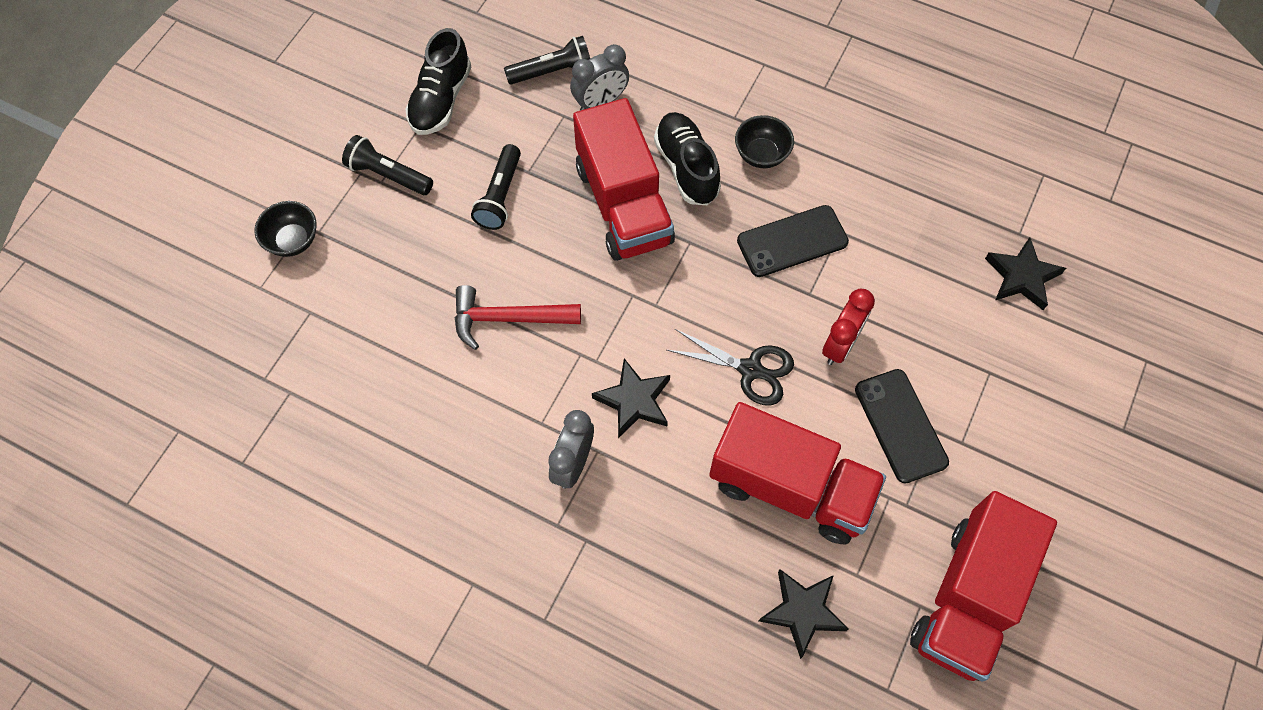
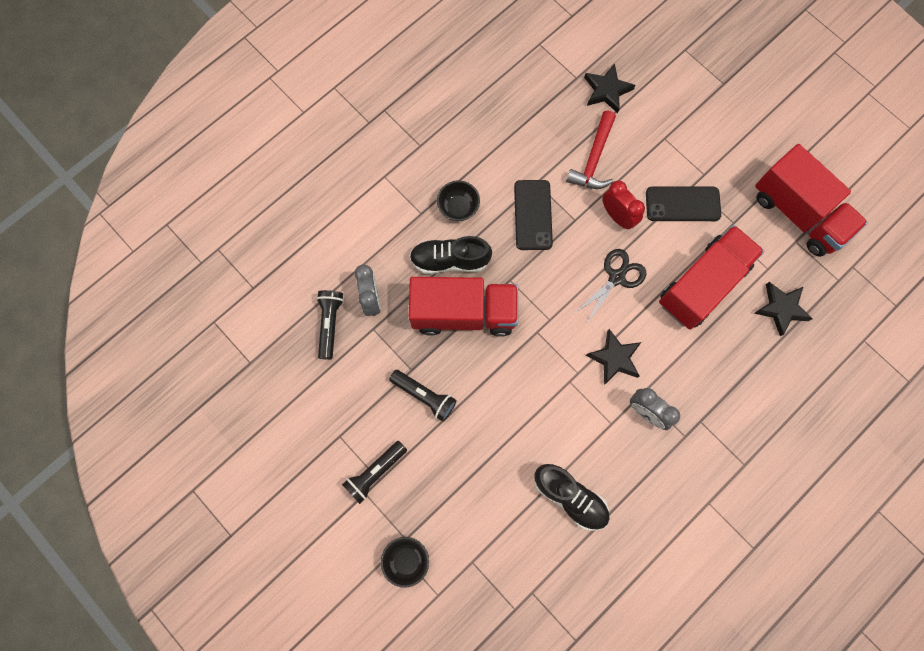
camera: 70 degrees left, 10 degrees up
(441, 100) = (322, 414): black shoe -> black shoe (570, 497)
(508, 319) = (526, 421): red hammer -> red hammer (594, 159)

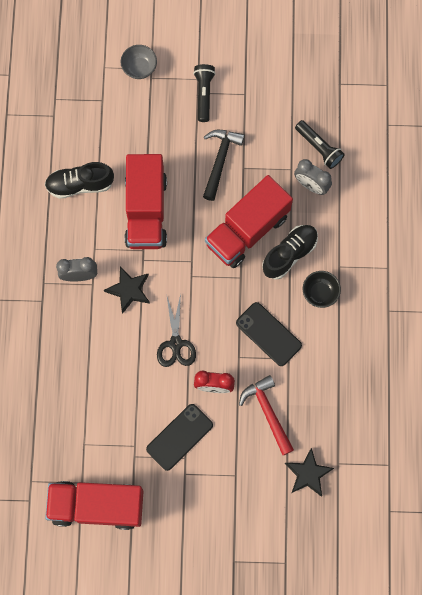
camera: 135 degrees right, 0 degrees up
(406, 560) = (139, 68): black bowl -> grey bowl
(424, 396) = (220, 160): black flashlight -> black hammer
(702, 285) = (117, 391): red truck -> red truck (146, 211)
(781, 308) = (52, 424): black star -> none

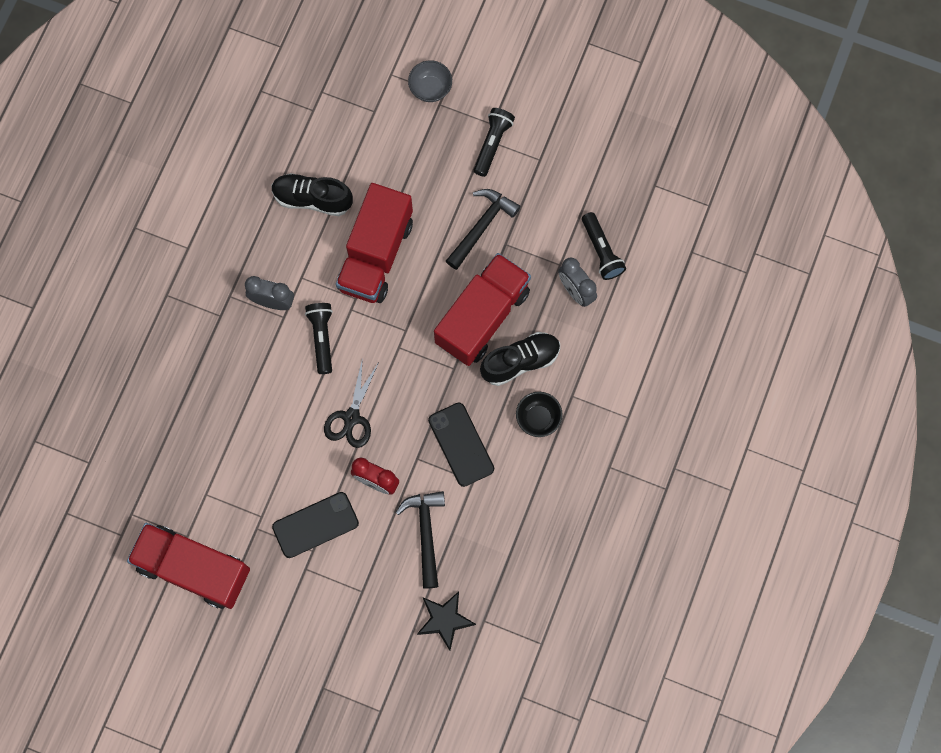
camera: 20 degrees right, 0 degrees up
(129, 290) = (322, 338): black star -> black flashlight
(247, 230) = (482, 317): red truck -> red truck turned 150 degrees clockwise
(268, 412) = (425, 533): red hammer -> black hammer

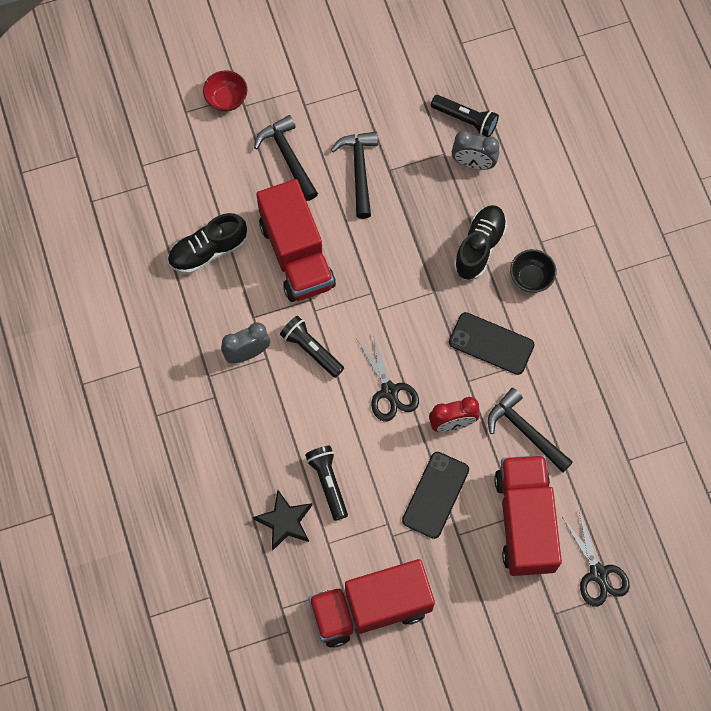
camera: 40 degrees left, 5 degrees down
(382, 686) = (598, 573): none -> black scissors
(430, 88) = (226, 99): grey bowl -> red bowl
(437, 172) = (288, 157): none -> black hammer
(445, 620) = (599, 484): black star -> black star (285, 521)
(482, 317) = (421, 237): red truck -> red truck (525, 521)
(492, 144) = (312, 104): black flashlight -> black flashlight (328, 483)

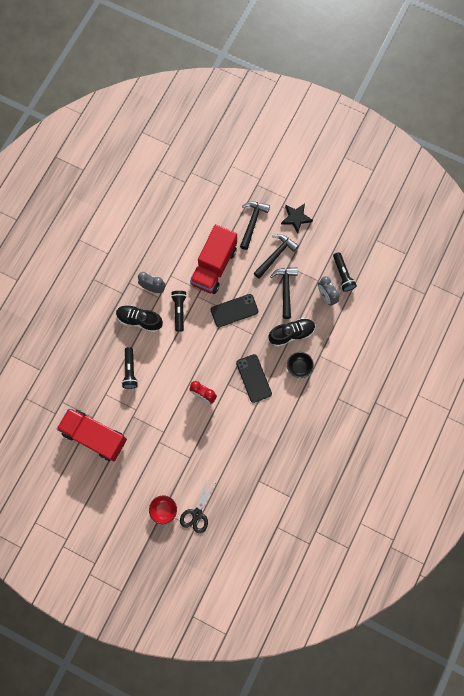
camera: 45 degrees right, 5 degrees up
(208, 251) = (180, 232): black shoe -> black shoe (139, 320)
(226, 99) = (252, 175): red bowl -> red bowl (164, 510)
(285, 521) = (98, 369): black star -> black star (296, 218)
(328, 483) = (130, 370): black flashlight -> black flashlight turned 150 degrees clockwise
(389, 391) = (192, 357): black scissors -> none
(435, 495) = (166, 417): black phone -> black phone (234, 310)
(525, 431) = (229, 427): black hammer -> black hammer (285, 289)
(525, 521) = (190, 463): red truck -> none

